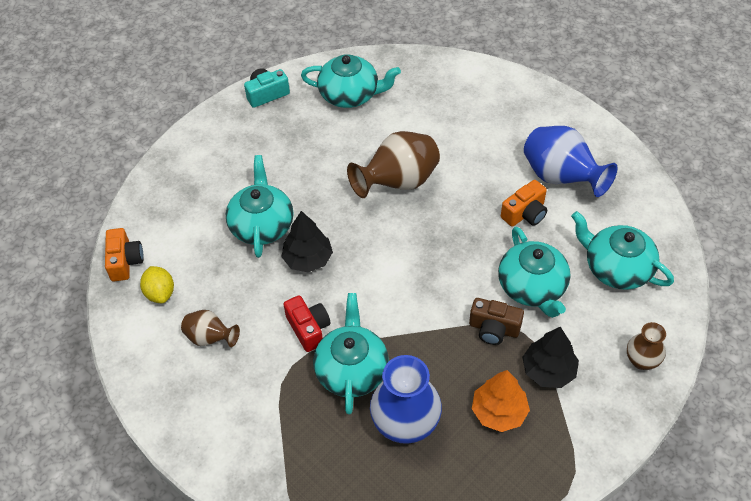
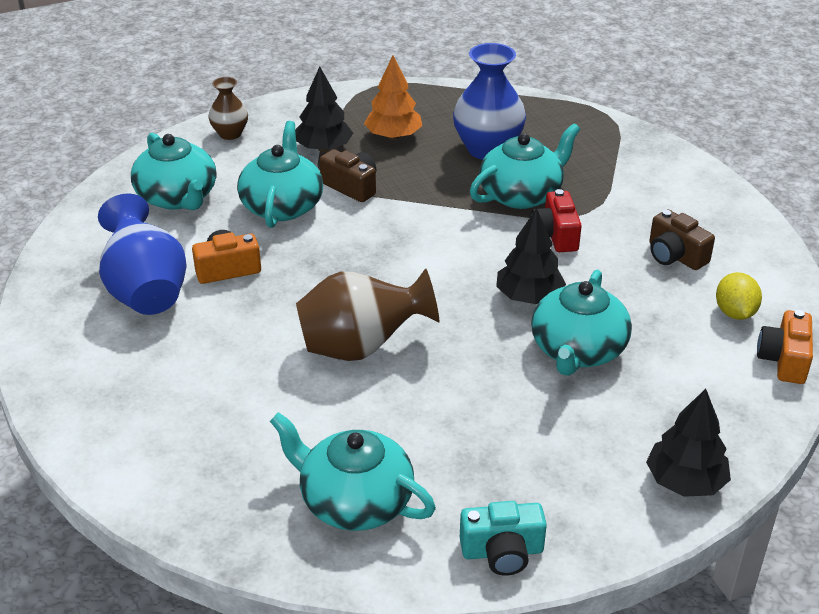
camera: 160 degrees left, 15 degrees down
(181, 158) = (685, 481): none -> black tree
(210, 338) = (675, 255): brown vase -> brown camera
(352, 369) = (521, 194): turquoise teapot -> turquoise teapot turned 150 degrees counterclockwise

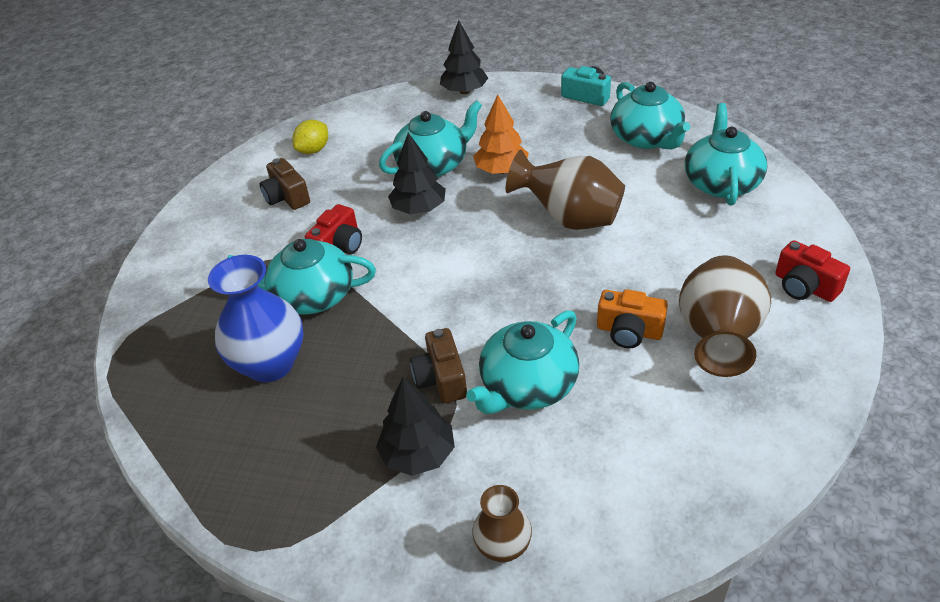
camera: 140 degrees left, 5 degrees up
(77, 369) = (804, 286): none -> red camera
(146, 292) = (717, 338): blue vase -> brown vase
(178, 197) = (630, 454): turquoise teapot -> turquoise teapot (721, 183)
(393, 136) = (331, 434): orange tree -> orange tree (501, 170)
(675, 255) = (287, 197): brown camera -> brown camera turned 150 degrees clockwise
(784, 360) = (331, 119): orange camera -> none

